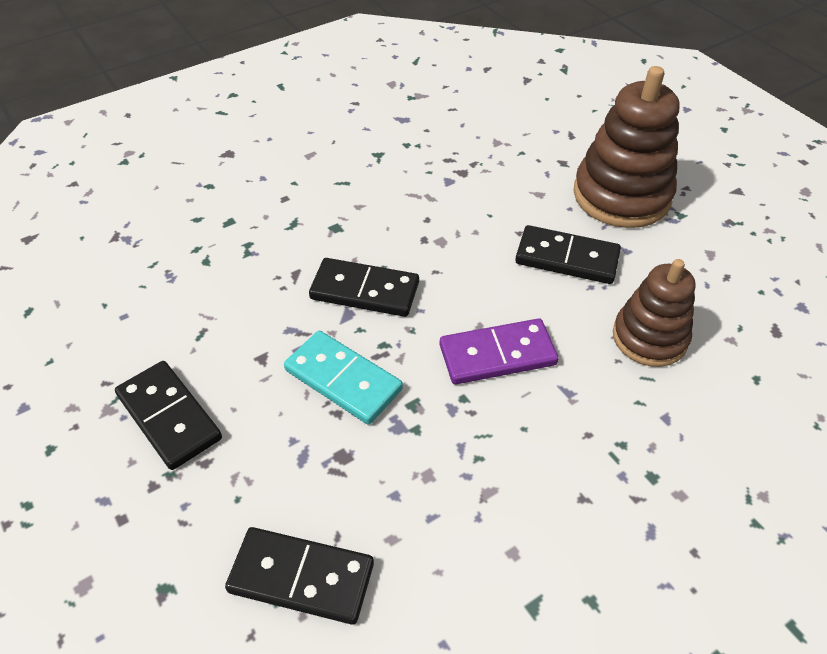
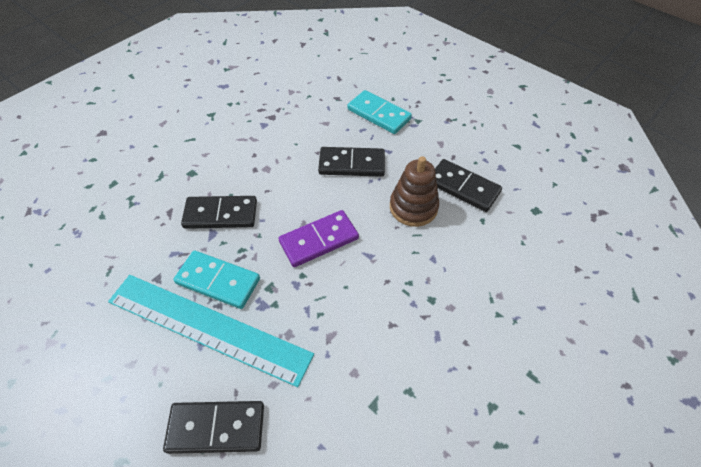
camera: 15 degrees left, 5 degrees up
(169, 417) = (98, 337): black domino -> black domino (463, 187)
(317, 438) = (208, 327): none -> turquoise ruler
(621, 195) = (378, 114): brown stacking toy -> turquoise domino

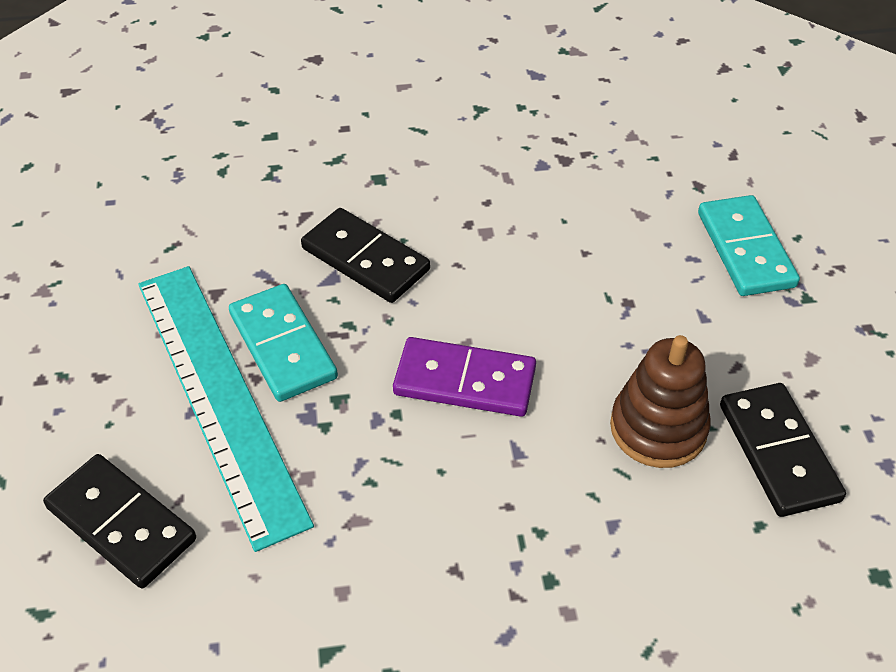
camera: 40 degrees right, 5 degrees down
(352, 164) = (622, 301): black domino -> none

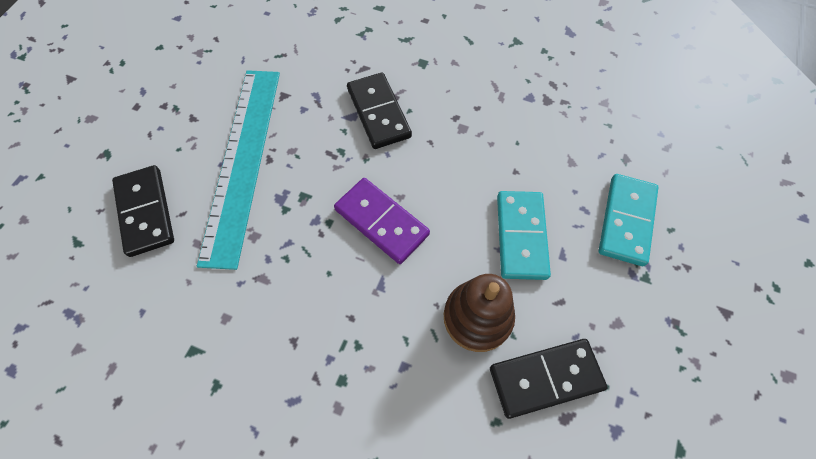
camera: 30 degrees right, 15 degrees up
(283, 346) = (296, 146): turquoise domino -> turquoise domino (521, 236)
(778, 452) = (545, 378): black domino -> black domino turned 60 degrees clockwise

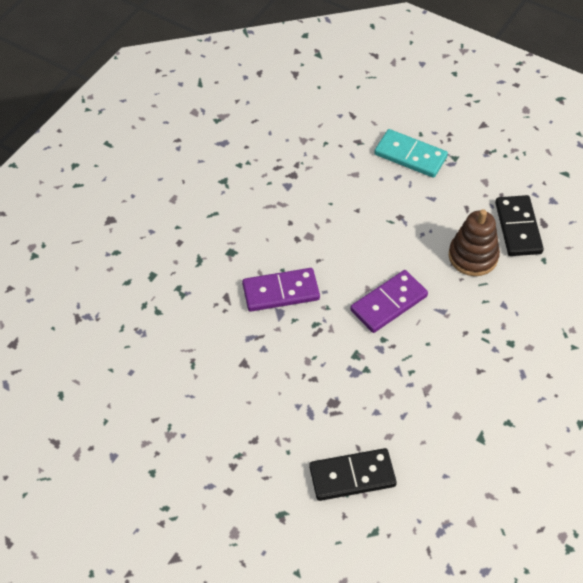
camera: 80 degrees left, 10 degrees down
(243, 161) = (312, 399): turquoise ruler -> none
(378, 113) = (281, 292): black domino -> purple domino
(521, 236) = (414, 218): turquoise domino -> none

